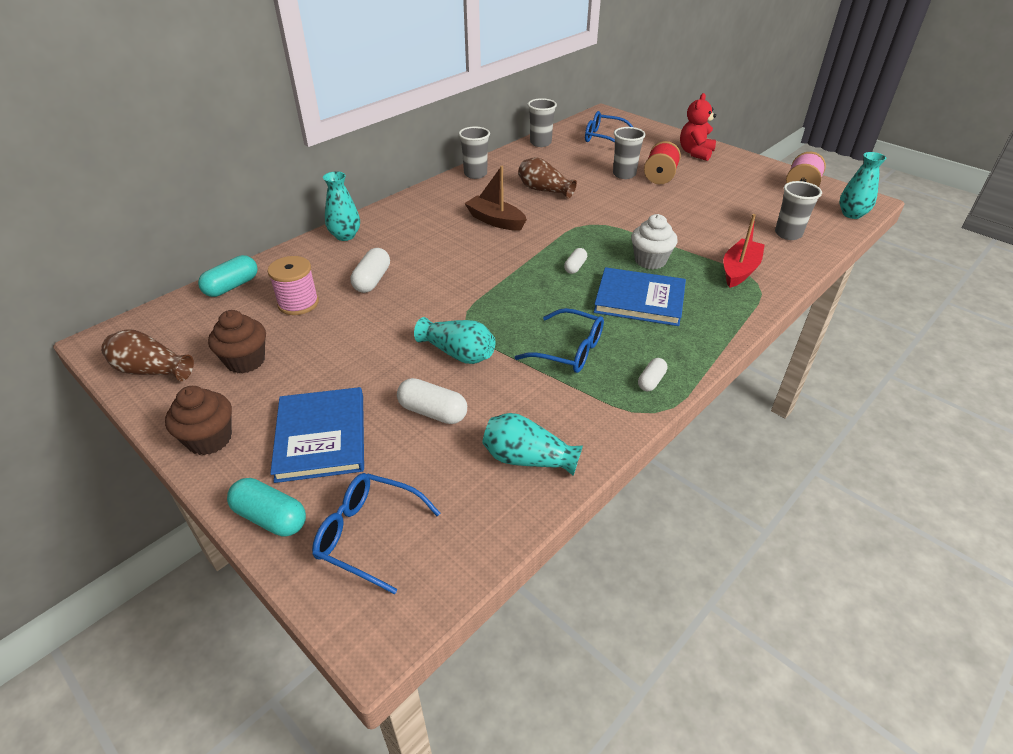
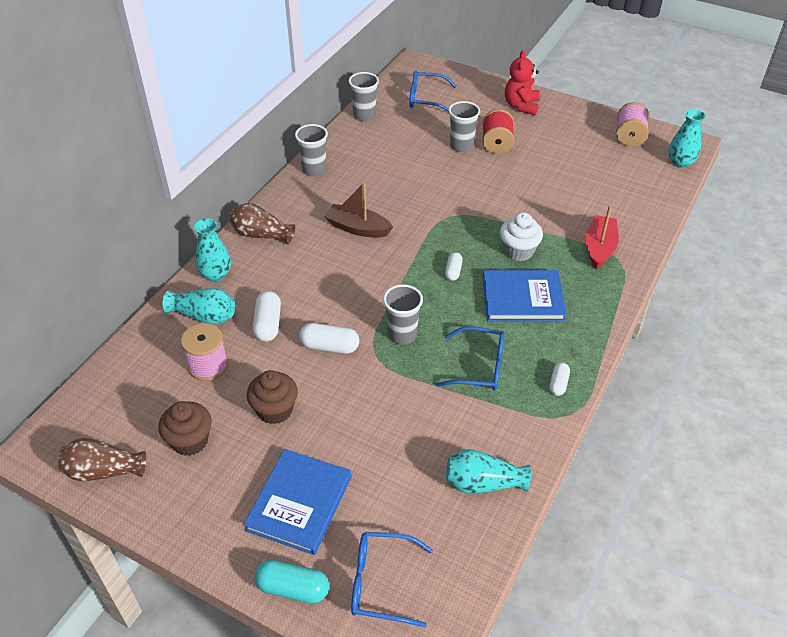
camera: 15 degrees left, 5 degrees up
(209, 439) = (200, 528): brown cupcake -> brown cupcake (275, 410)
(232, 286) = (131, 359): turquoise capsule -> none
(321, 437) = (299, 503): blue book -> blue book turned 45 degrees clockwise
(432, 412) = (386, 456): white capsule -> white capsule (329, 346)
(458, 353) = (383, 390): turquoise vase -> turquoise vase (204, 316)
(544, 190) = (391, 180): brown vase -> brown vase (261, 235)
(788, 234) = (631, 197): grey cup -> grey cup (402, 335)

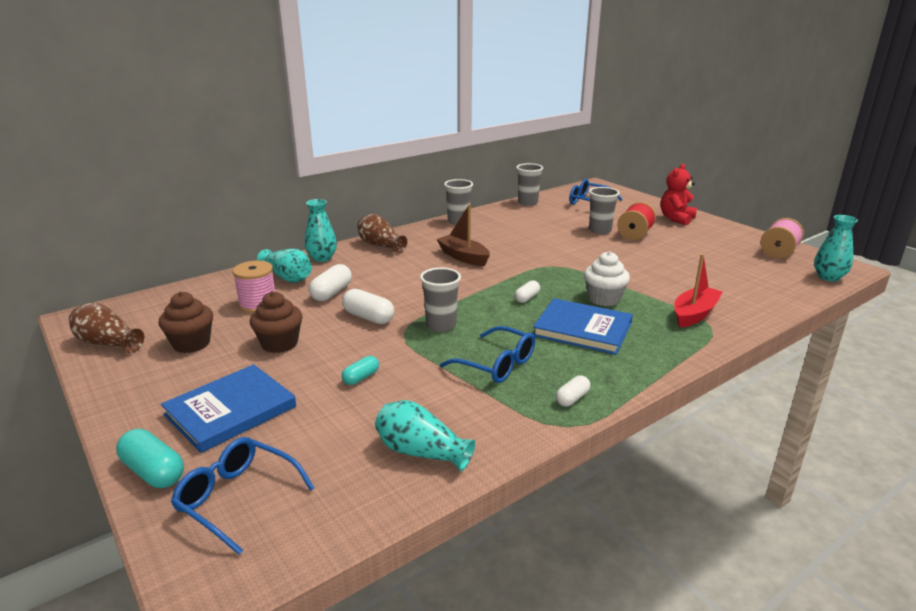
camera: 25 degrees right, 20 degrees down
(380, 424) = (361, 378): none -> turquoise capsule

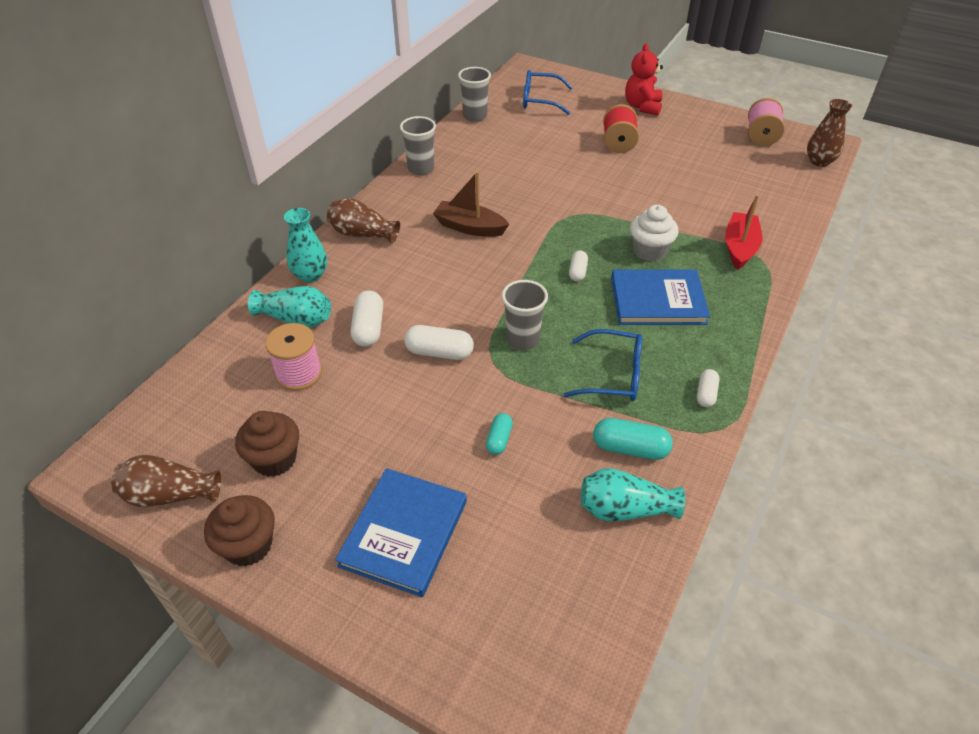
camera: 25 degrees left, 20 degrees up
(153, 472) = (396, 639): turquoise capsule -> turquoise capsule (630, 448)
(237, 498) = (505, 632): blue glasses -> none
(279, 344) = (375, 424): brown cupcake -> brown cupcake (248, 545)
(600, 230) = (580, 145): grey cup -> none
(828, 277) = (819, 161): turquoise vase -> brown vase

